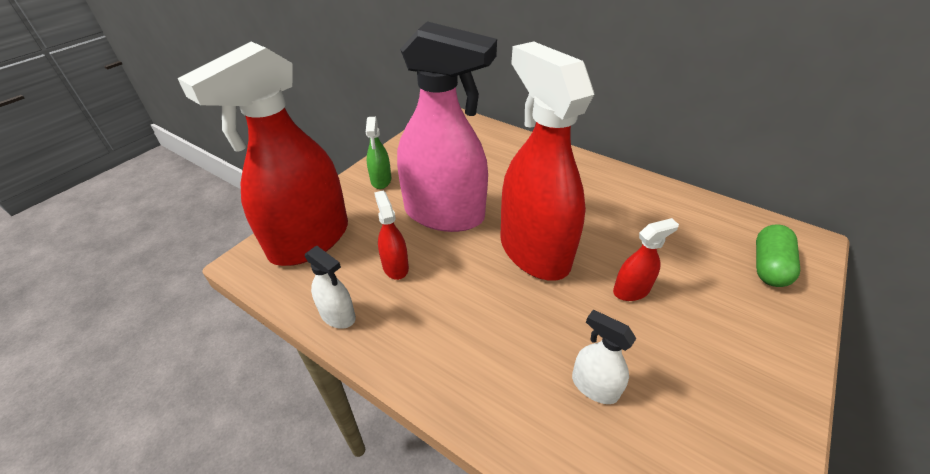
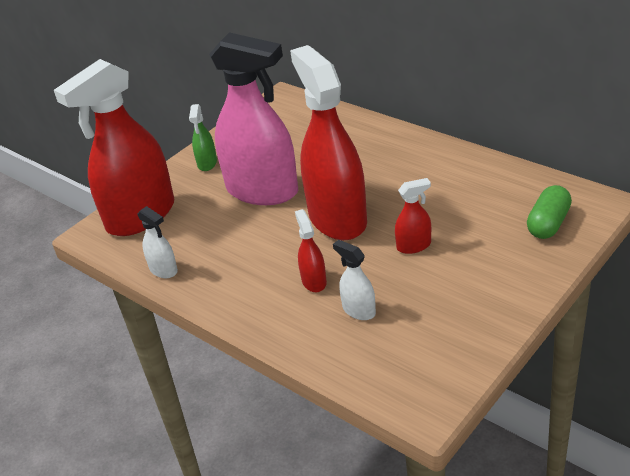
camera: 10 degrees right, 5 degrees down
(395, 266) = (213, 234): red spray bottle -> red spray bottle (314, 281)

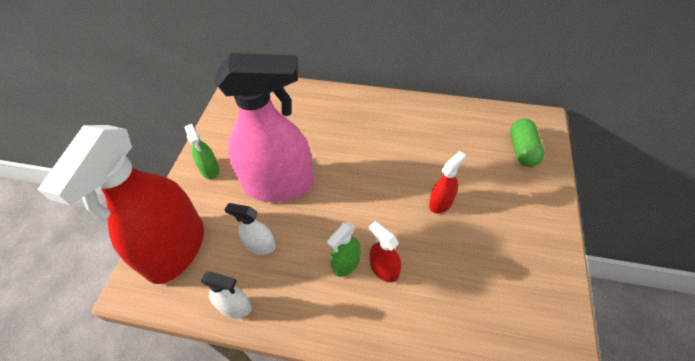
camera: 30 degrees left, 15 degrees up
(281, 267) = (346, 263): none -> green spray bottle
(337, 218) = (361, 194): red spray bottle -> none
(358, 310) = (441, 287): white spray bottle -> white spray bottle (260, 245)

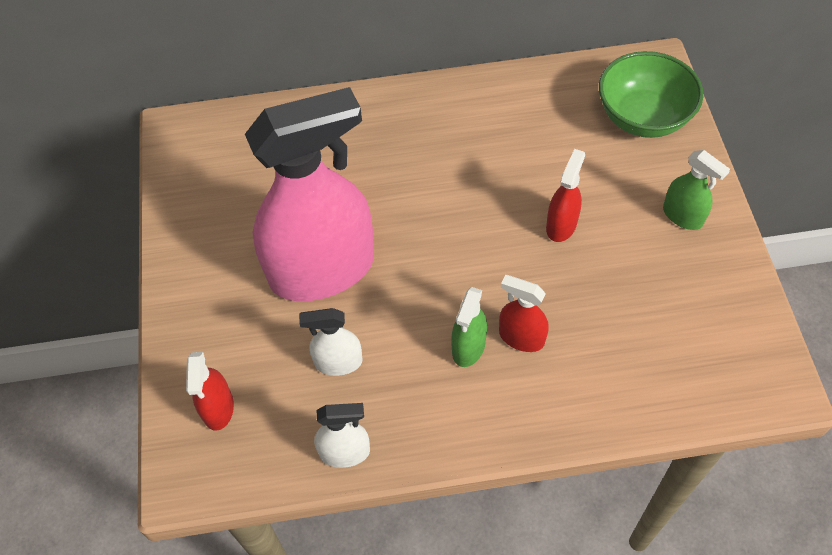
camera: 20 degrees left, 5 degrees up
(176, 249) = (218, 408): red spray bottle -> red spray bottle, size x0.42
(210, 169) = (204, 279): green spray bottle -> green spray bottle (683, 216)
(522, 150) = (643, 117): green capsule -> green bowl

